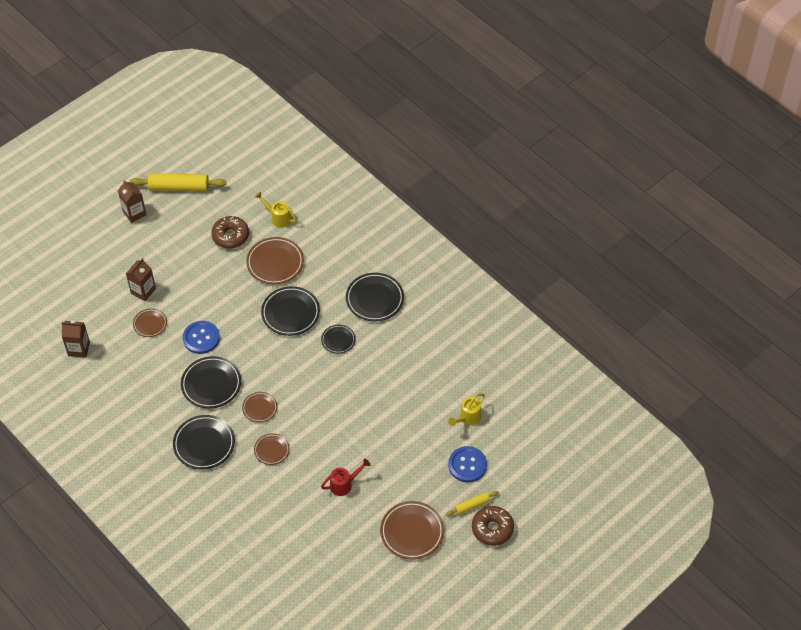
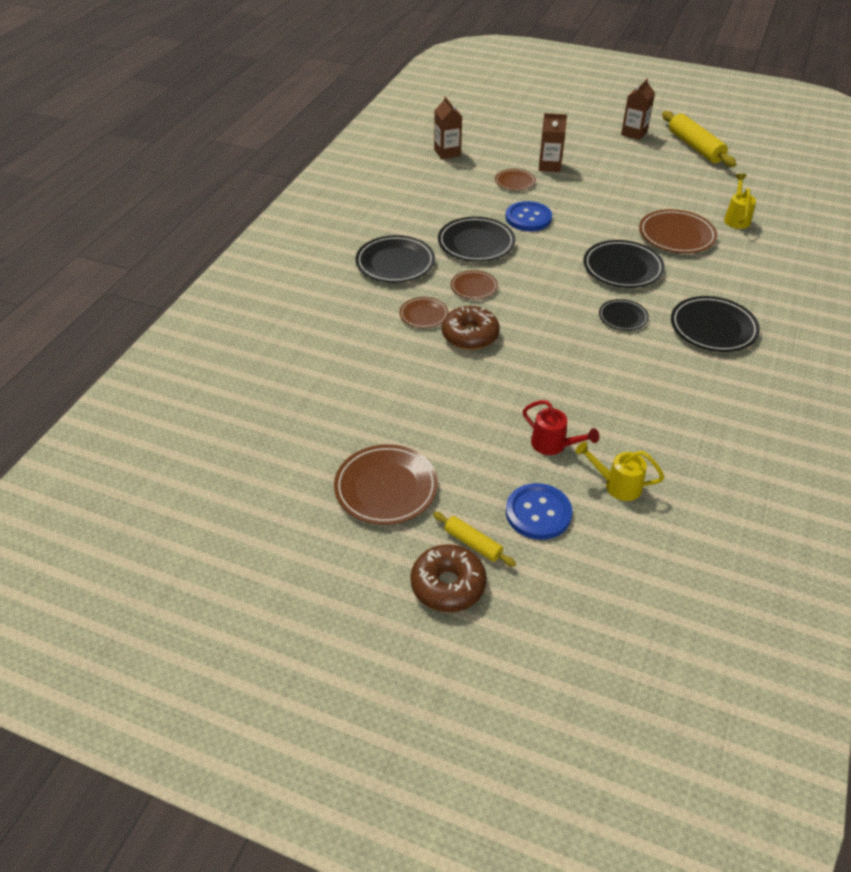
camera: 65 degrees right, 10 degrees down
(230, 236) = (675, 195): brown donut -> brown donut (470, 335)
(344, 484) = (417, 393): red watering can -> red watering can (553, 445)

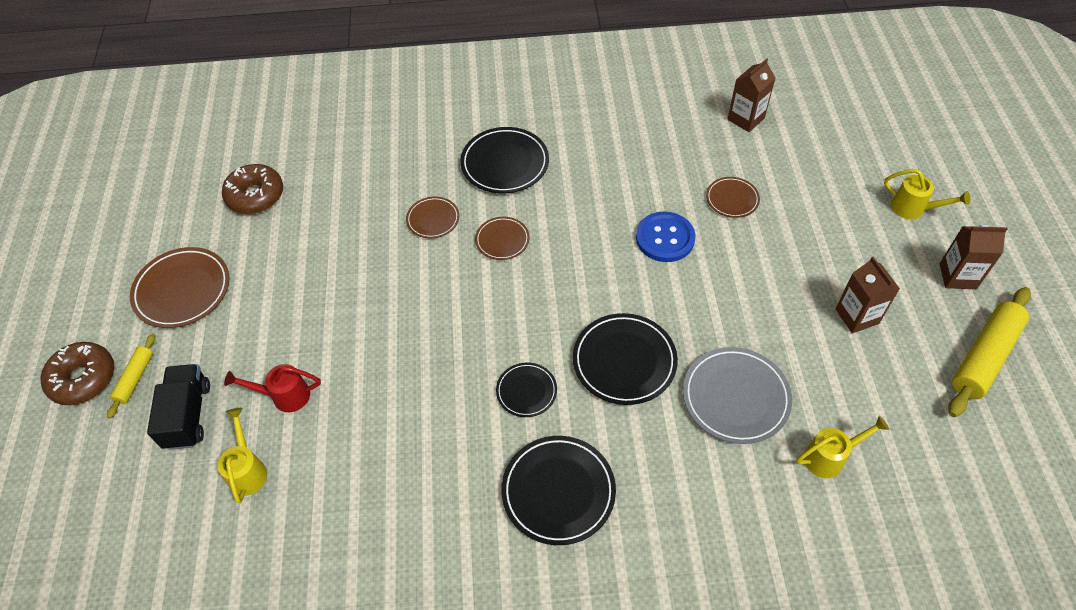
camera: 65 degrees right, 10 degrees up
(470, 335) = (420, 268): brown donut -> brown donut (255, 196)
(476, 243) = (583, 212): black plate -> none
(538, 513) = (188, 415): blue button -> black truck
(549, 166) = (795, 218): brown carton -> brown carton (857, 316)
(553, 445) = (285, 396): red watering can -> red watering can turned 75 degrees clockwise
(573, 127) = (913, 208): none -> yellow watering can
(676, 235) = (735, 397): brown plate -> grey plate

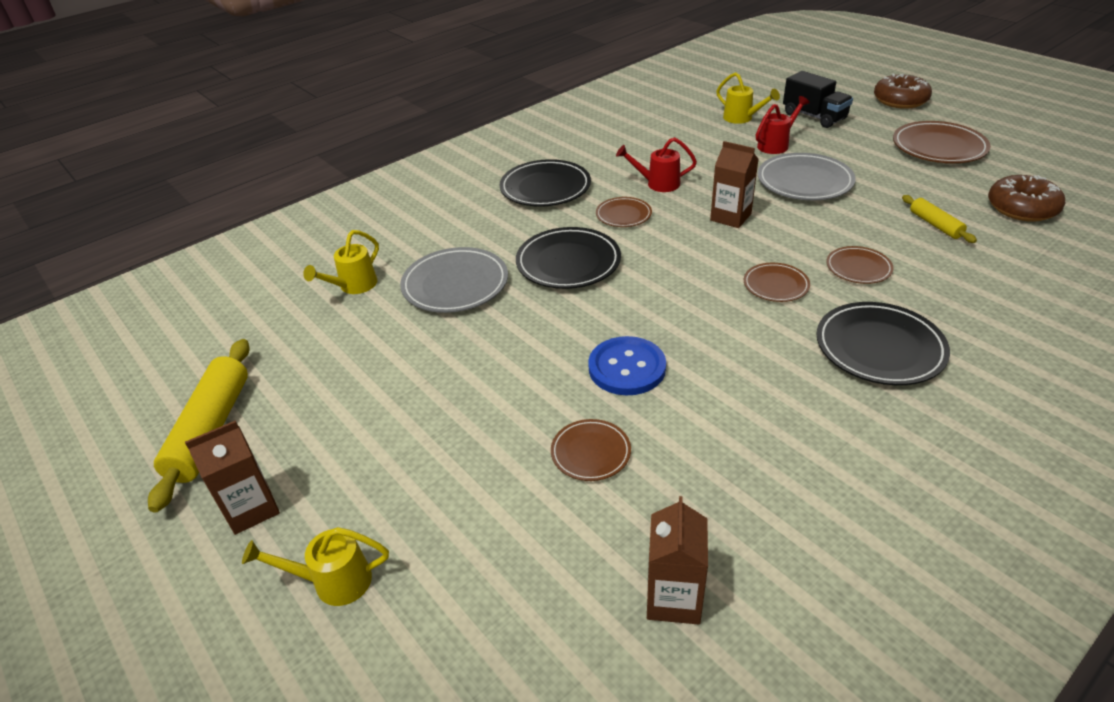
camera: 145 degrees right, 15 degrees down
(135, 378) = (873, 112): yellow rolling pin -> yellow rolling pin (935, 225)
(338, 326) = (804, 181): none -> grey plate
(452, 415) = (658, 184): none -> red watering can
(526, 391) = (623, 215): black plate -> brown plate
(857, 316) = (368, 399): brown carton -> brown carton (730, 217)

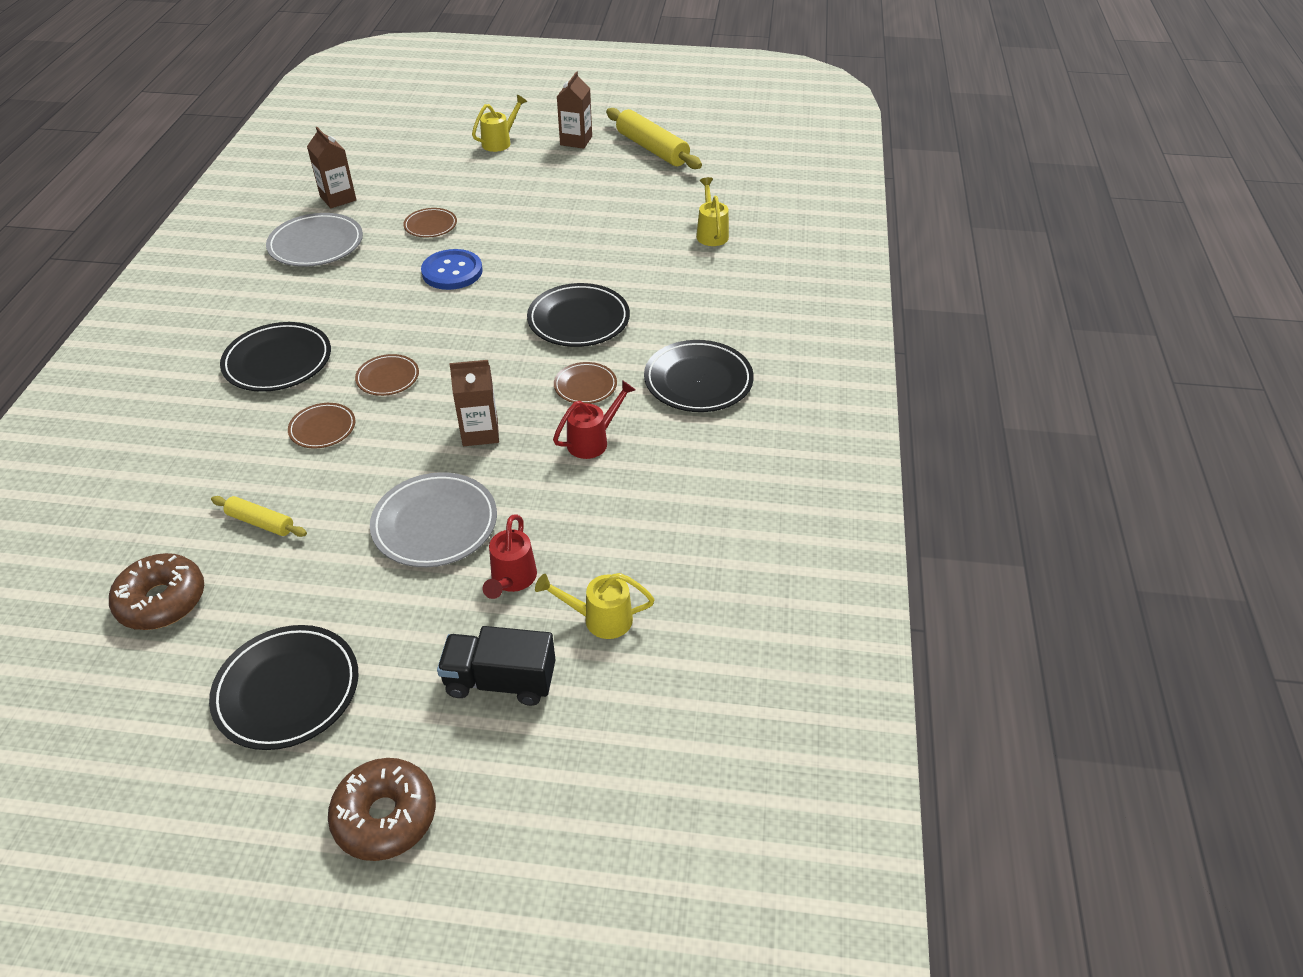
camera: 135 degrees right, 5 degrees up
(455, 284) = (641, 266): grey plate -> grey plate (316, 245)
(938, 147) = (287, 690): brown plate -> black plate

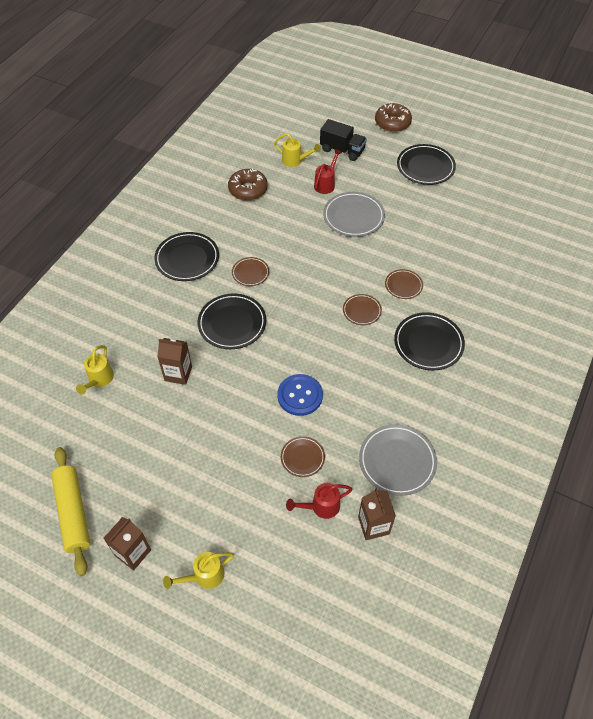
camera: 160 degrees left, 10 degrees up
(162, 600) = (481, 214): brown donut -> brown donut (248, 190)
(261, 522) = (437, 239): yellow rolling pin -> none
(480, 432) = (318, 259): brown carton -> brown carton (178, 373)
(592, 441) = (262, 238): red watering can -> red watering can (321, 506)

